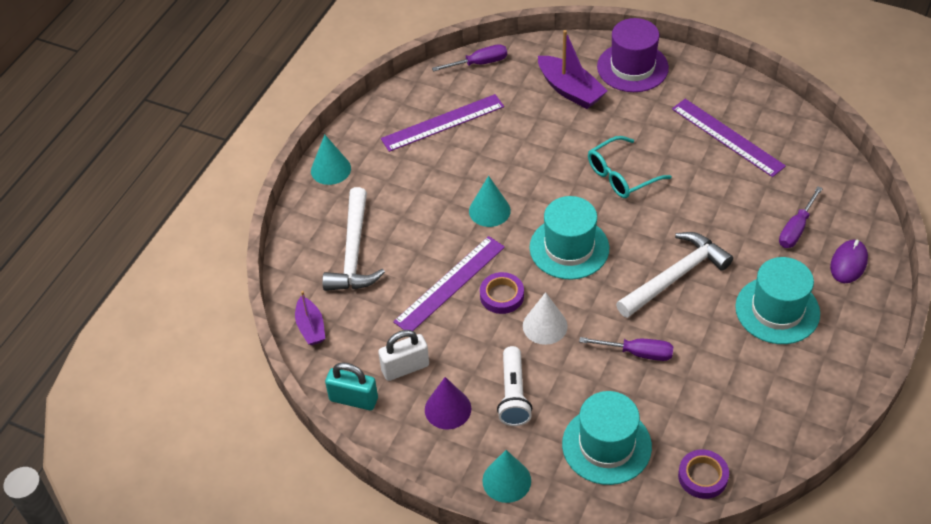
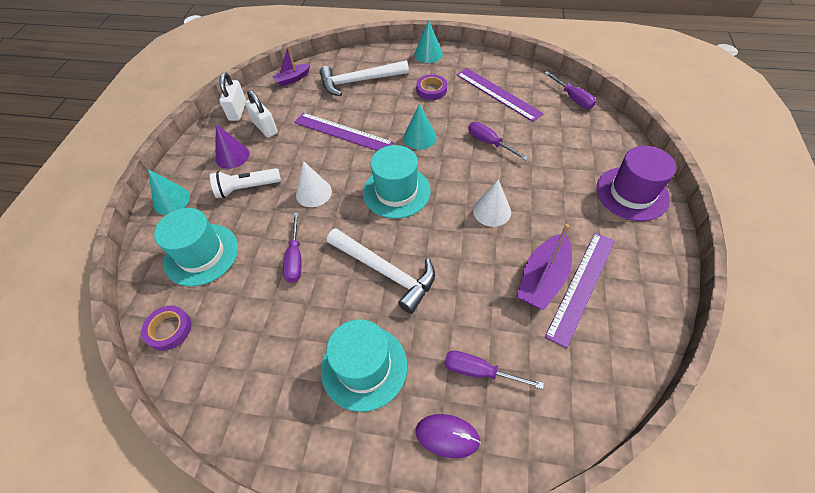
camera: 75 degrees right, 5 degrees up
(353, 399) = (238, 111): turquoise padlock -> white padlock
(502, 296) = (338, 162): purple tape -> purple tape (431, 90)
(523, 152) = (489, 143): none -> purple screwdriver
(570, 90) = (575, 157): purple boat -> purple boat (542, 279)
(622, 175) = (492, 211): turquoise glasses -> white cone

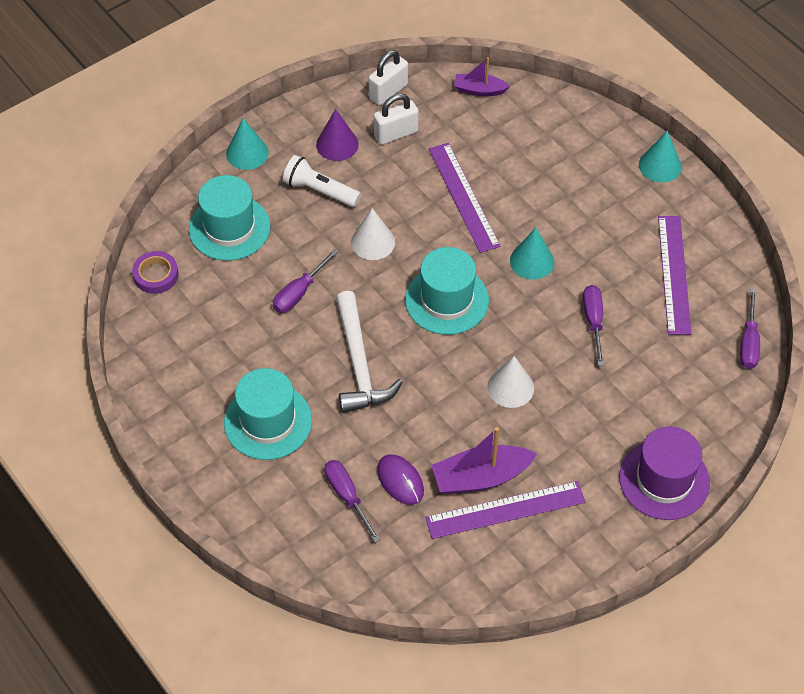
camera: 40 degrees right, 0 degrees up
(265, 128) = (396, 133): white padlock -> white padlock turned 60 degrees clockwise
(359, 81) = (544, 146): white hammer -> none
(431, 90) = (608, 215): purple tape -> none
(447, 436) = (277, 514): purple mouse -> purple mouse (400, 481)

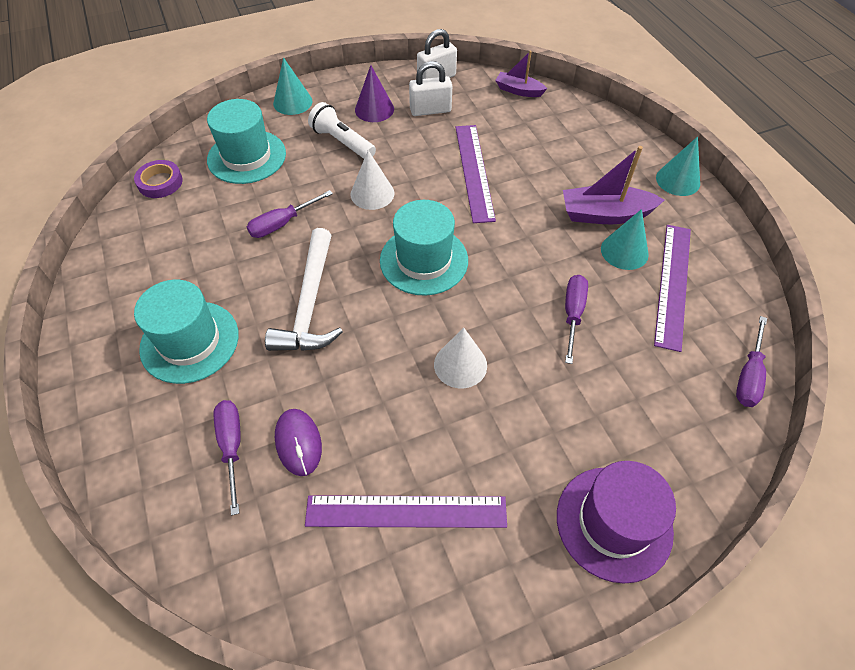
camera: 15 degrees right, 0 degrees up
(481, 477) = (391, 462): purple boat -> purple boat (605, 214)
(532, 261) = (523, 241): turquoise cone -> turquoise cone (624, 251)

